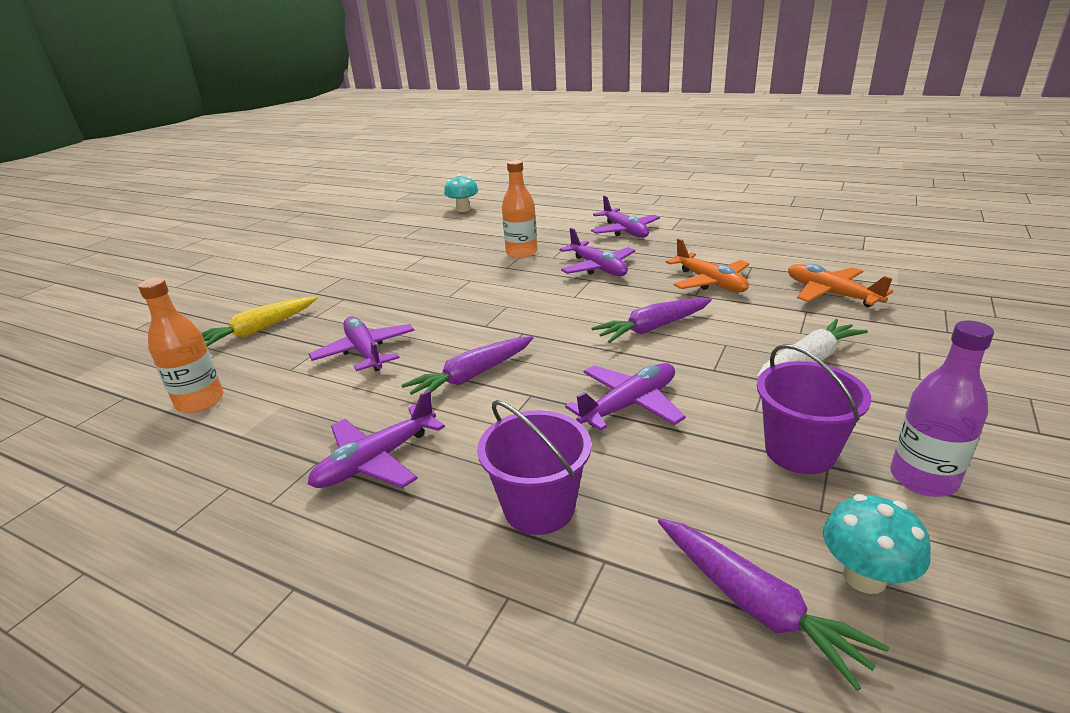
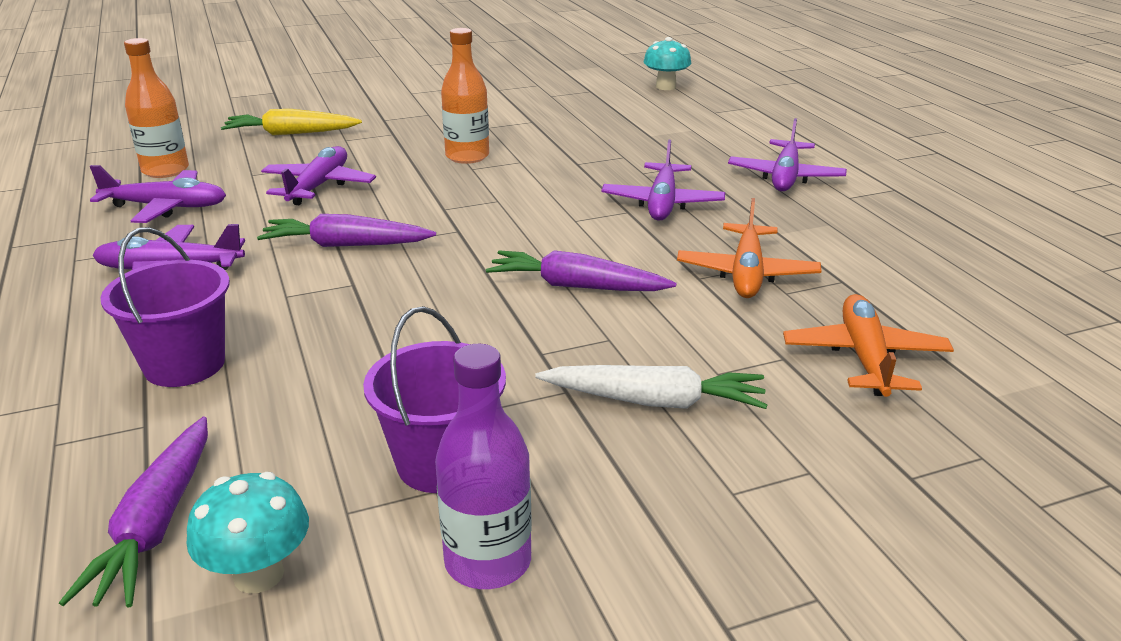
camera: 40 degrees right, 0 degrees up
(521, 253) = (622, 155): orange bottle -> orange bottle (467, 156)
(629, 404) = (403, 336): purple plane -> purple plane (166, 207)

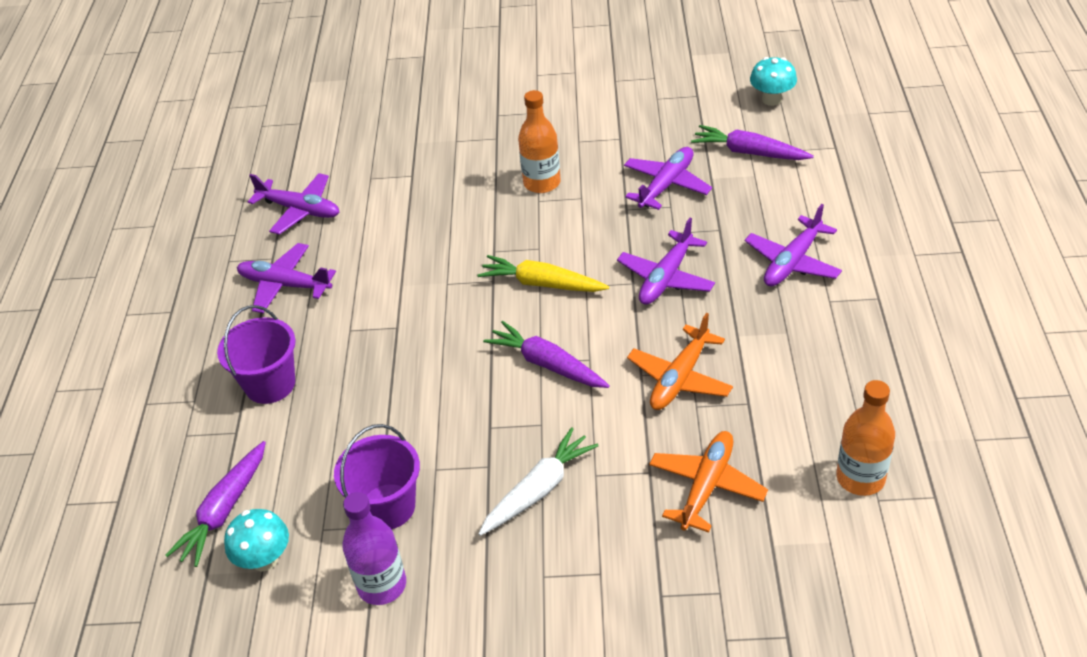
camera: 25 degrees right, 15 degrees up
(165, 170) = (311, 161): orange bottle -> orange bottle (860, 478)
(291, 134) = (417, 124): yellow carrot -> yellow carrot (542, 284)
(319, 186) = (413, 203): purple plane -> purple plane (666, 185)
(346, 245) = (407, 282): purple carrot -> purple carrot (749, 152)
(654, 401) = (538, 490): white carrot -> white carrot turned 75 degrees counterclockwise

